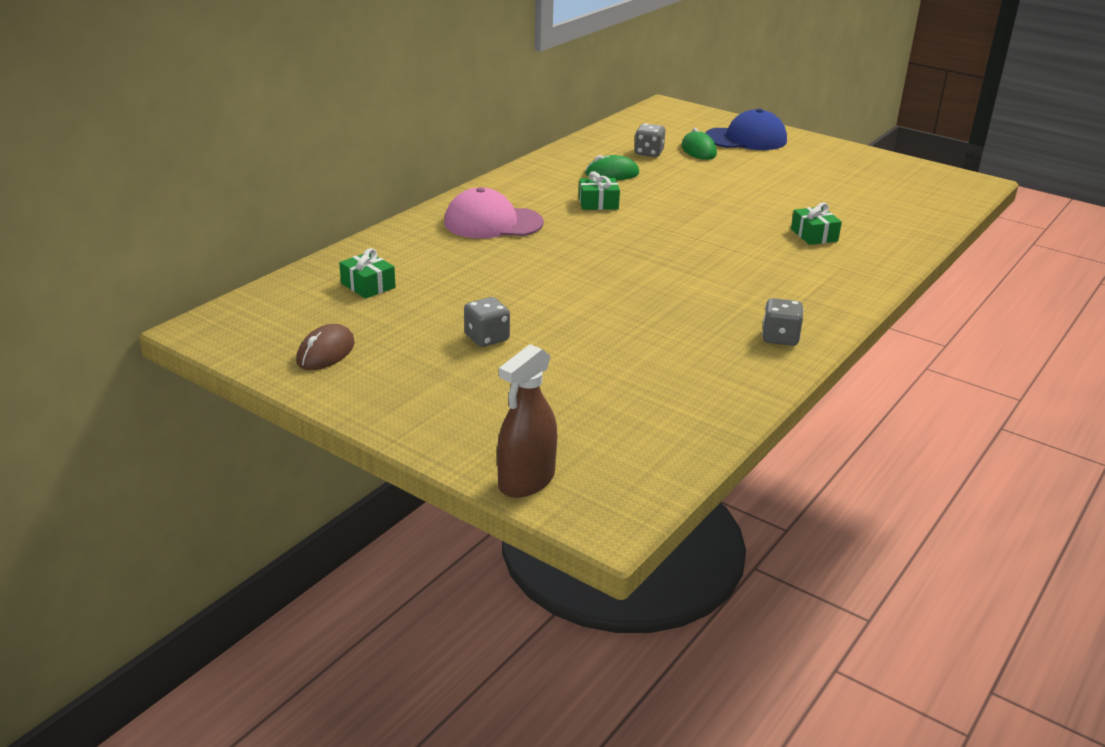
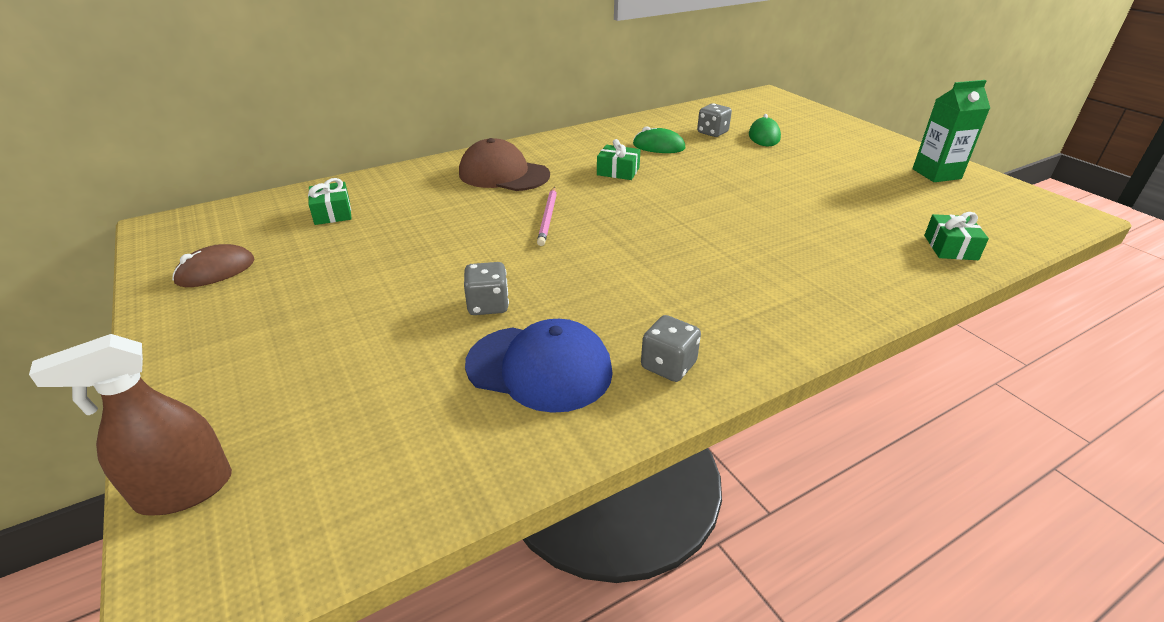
camera: 25 degrees right, 5 degrees up
(487, 338) = (364, 289): grey dice -> grey dice (488, 305)
(493, 223) = (503, 174): pink cap -> brown cap
(579, 254) = (548, 218): none -> pink pencil
(746, 139) = (822, 132): blue cap -> blue cap (539, 368)
(814, 235) = (817, 242): green gift -> green gift (950, 247)
(863, 164) = (936, 174): none -> green carton

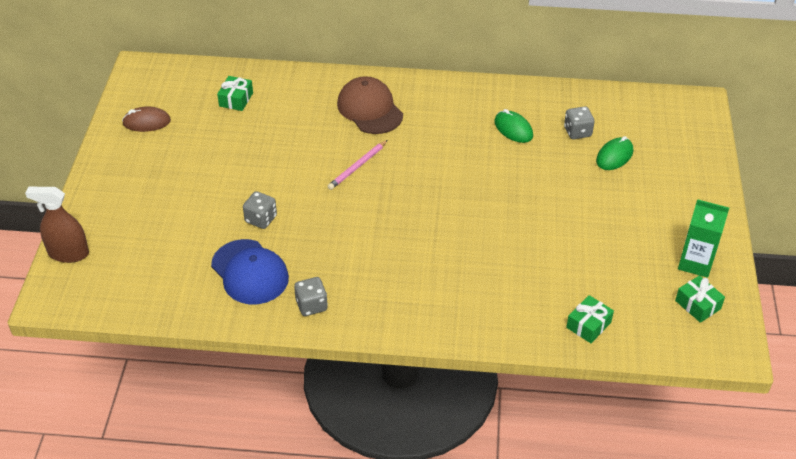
camera: 35 degrees right, 10 degrees up
(618, 171) = (451, 143): green gift -> green gift (697, 305)

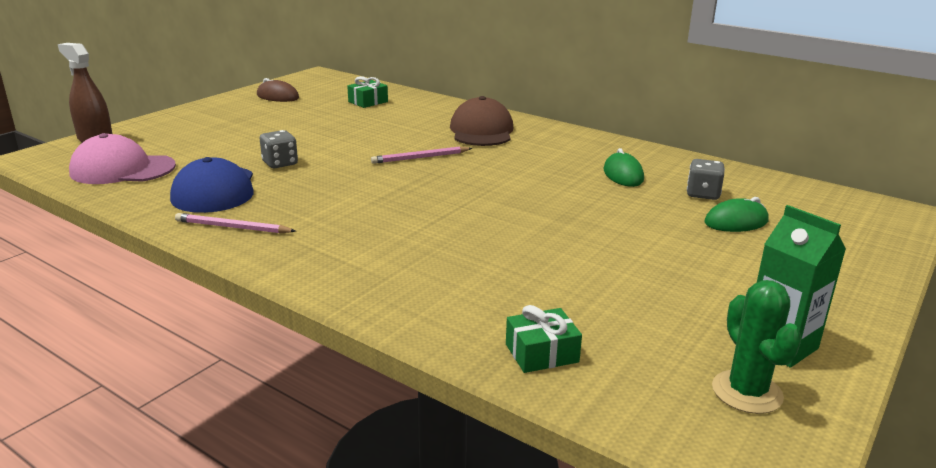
camera: 30 degrees right, 20 degrees down
(147, 280) = (122, 169): none -> pink cap
(311, 305) = (232, 227): grey dice -> pink pencil
(697, 305) = (747, 392): green gift -> green cactus

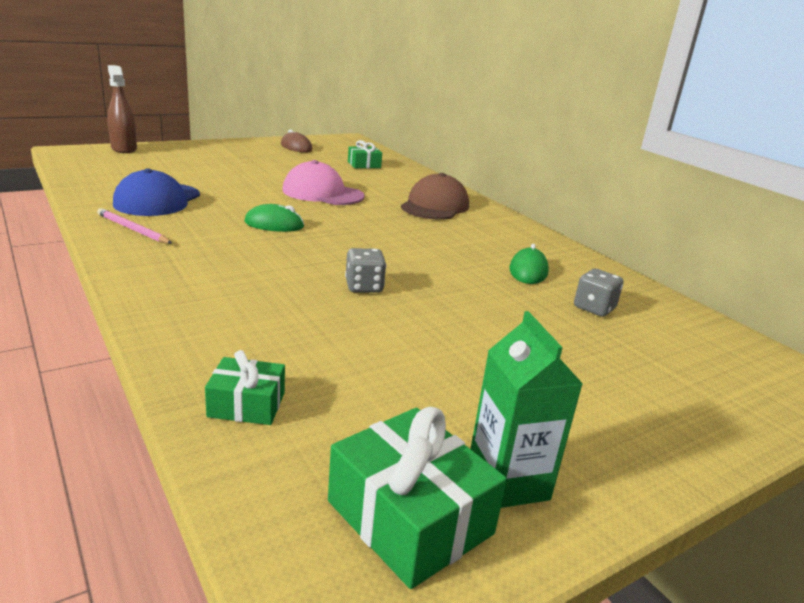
camera: 20 degrees right, 0 degrees up
(122, 169) = (113, 172): pink cap -> pink cap (322, 193)
(280, 163) = (232, 193): grey dice -> grey dice (364, 287)
(420, 158) = (353, 214): pink pencil -> none
(736, 222) = (601, 343): green mouse -> green mouse (274, 224)
(747, 392) = (409, 517): green cactus -> green gift

